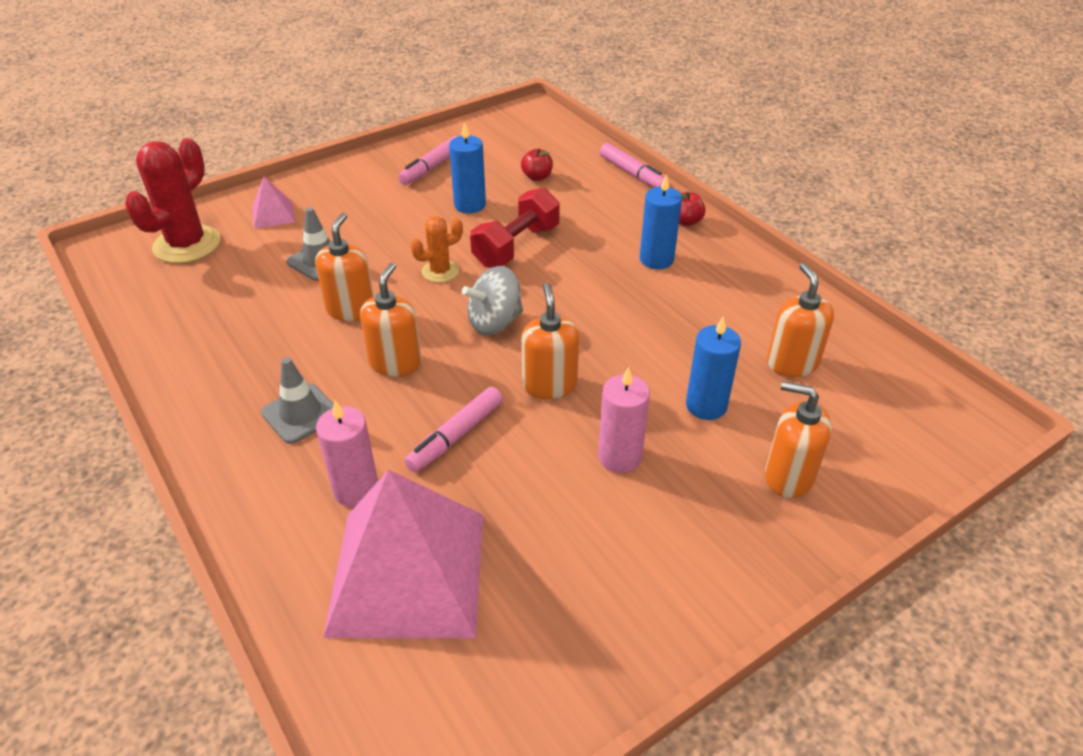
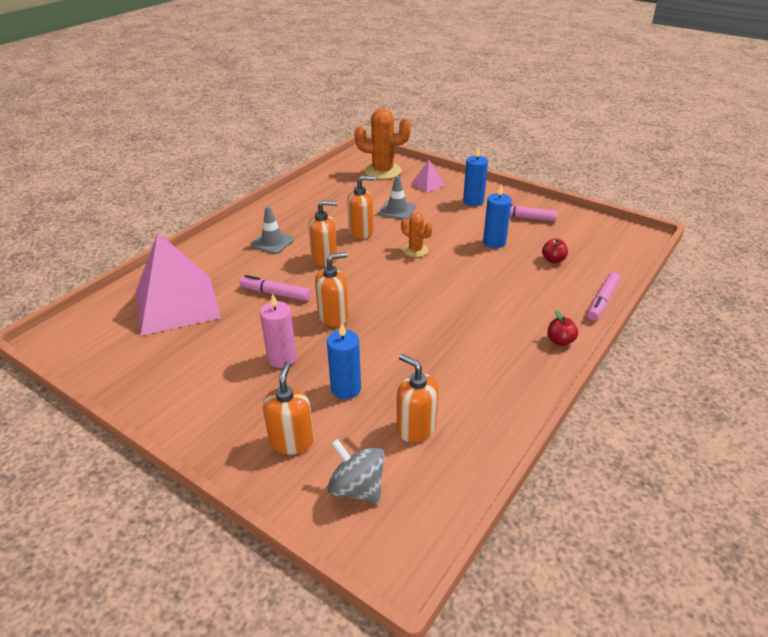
camera: 70 degrees right, 5 degrees down
(187, 245) = (382, 171): red cactus -> orange cactus
(356, 489) = (226, 273): pink candle -> none
(495, 322) = (380, 282): grey spinning top -> grey spinning top (357, 488)
(516, 246) = (463, 271): red dumbbell -> none
(656, 259) = (497, 335): blue candle -> blue candle (473, 201)
(792, 363) = (416, 428): orange soap dispenser -> orange soap dispenser turned 105 degrees counterclockwise

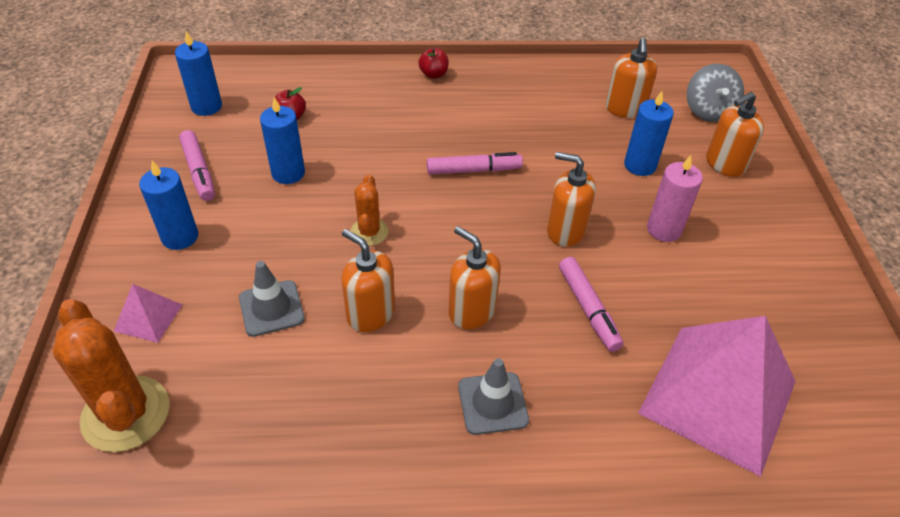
camera: 130 degrees left, 10 degrees up
(591, 235) = (206, 106): none -> blue candle
(602, 301) = (344, 68): pink marker -> pink marker (473, 170)

